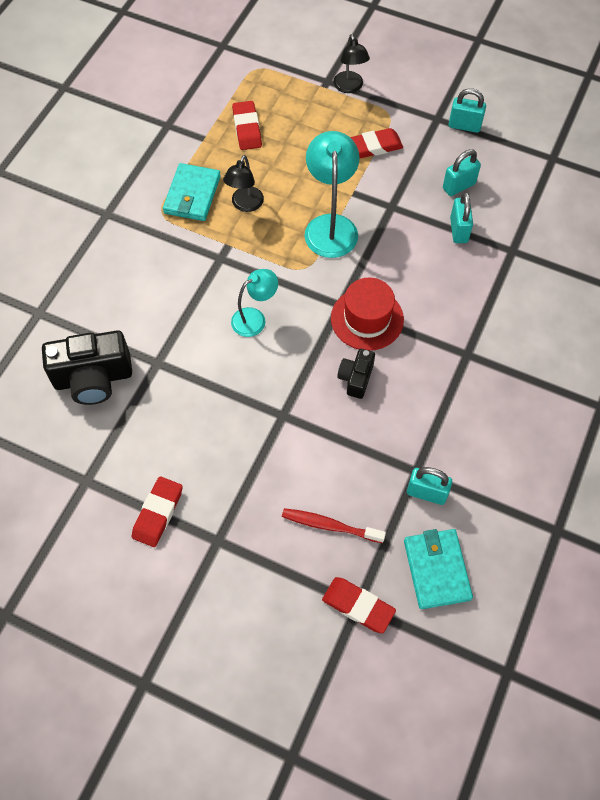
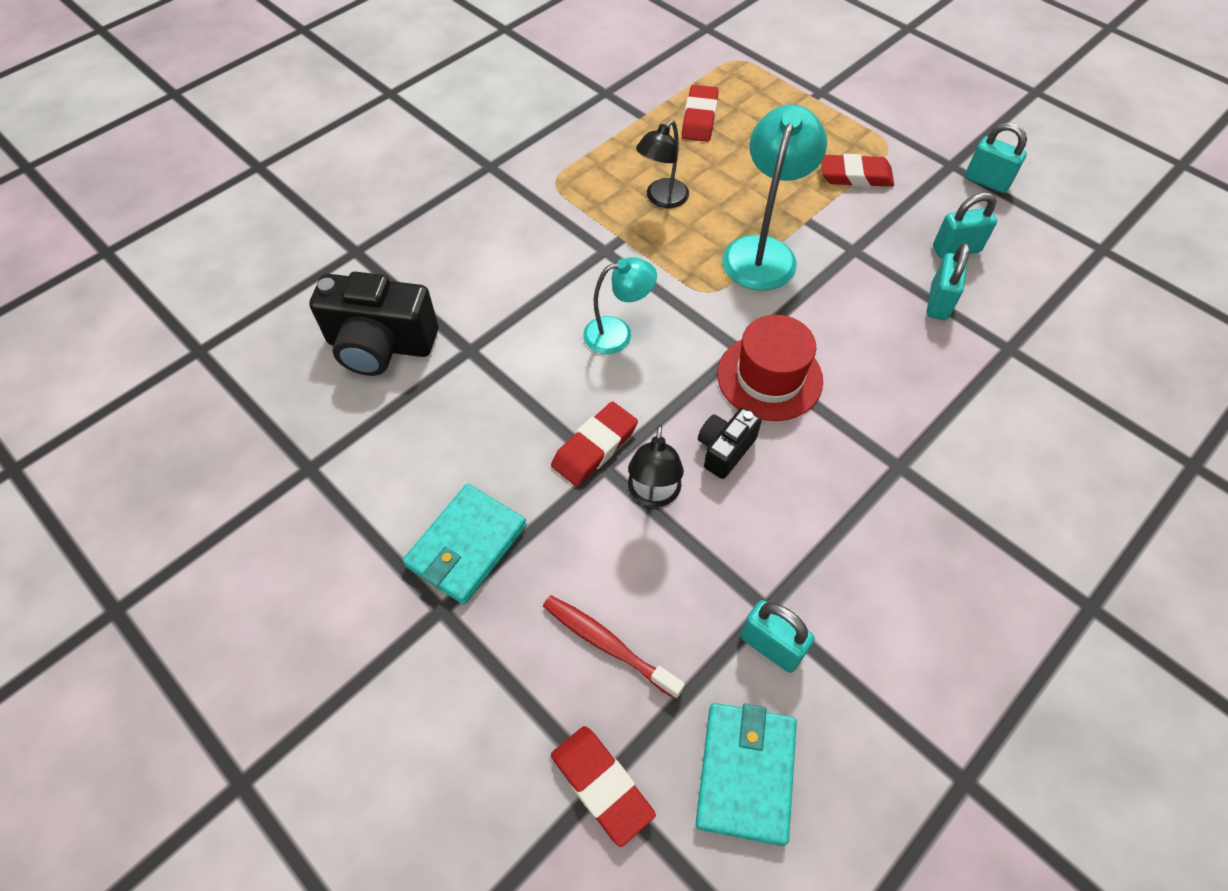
camera: 20 degrees right, 5 degrees down
(157, 513) = (378, 542): red eraser -> red eraser (594, 447)
(192, 195) = (601, 172): turquoise wallet -> turquoise wallet (467, 546)
(350, 87) = (847, 104): black lamp -> black lamp (653, 495)

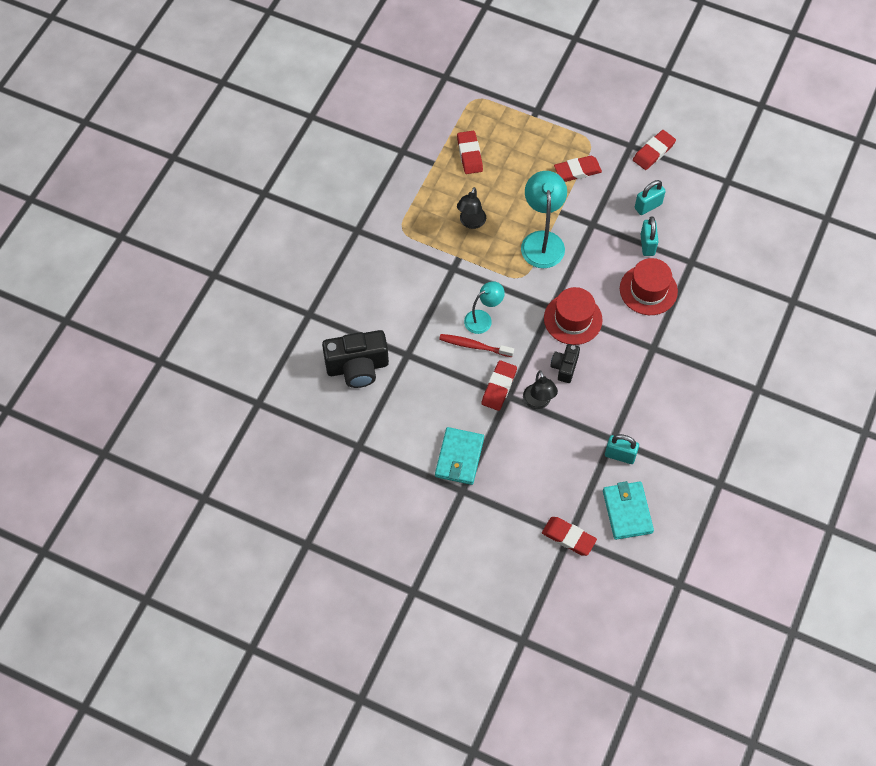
camera: 20 degrees left, 5 degrees up
(607, 644) = (546, 479): red toothbrush -> red toothbrush (474, 346)
(919, 370) = (648, 290): none -> red hat
(986, 181) = (653, 152): turquoise padlock -> red eraser

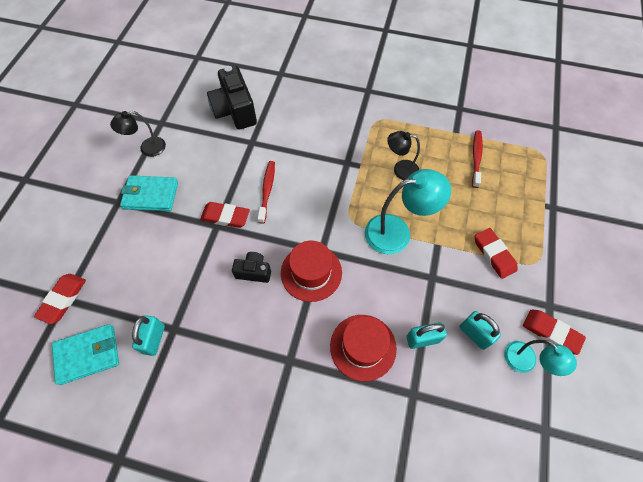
camera: 80 degrees right, 0 degrees up
(469, 154) = (476, 158): red eraser -> red toothbrush
(483, 319) = (297, 193): turquoise lamp -> turquoise lamp (525, 362)
(538, 402) = (212, 253): black lamp -> black lamp (147, 148)

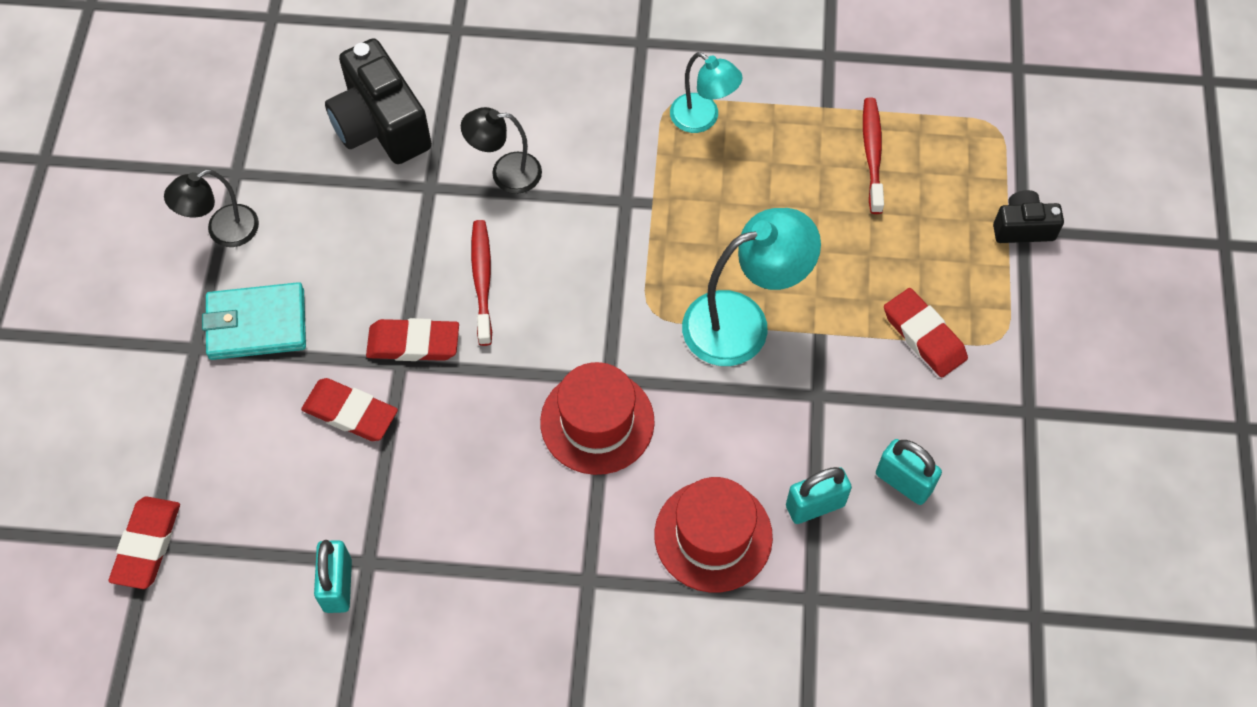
camera: 10 degrees left, 0 degrees up
(88, 354) = (224, 631): turquoise wallet -> none
(254, 271) = (491, 437): black camera -> black camera (1022, 227)
(400, 169) = (731, 199): black lamp -> black lamp (505, 173)
(525, 362) = (995, 514): turquoise lamp -> turquoise lamp (703, 119)
(551, 332) = (1035, 457): red eraser -> red eraser (350, 412)

